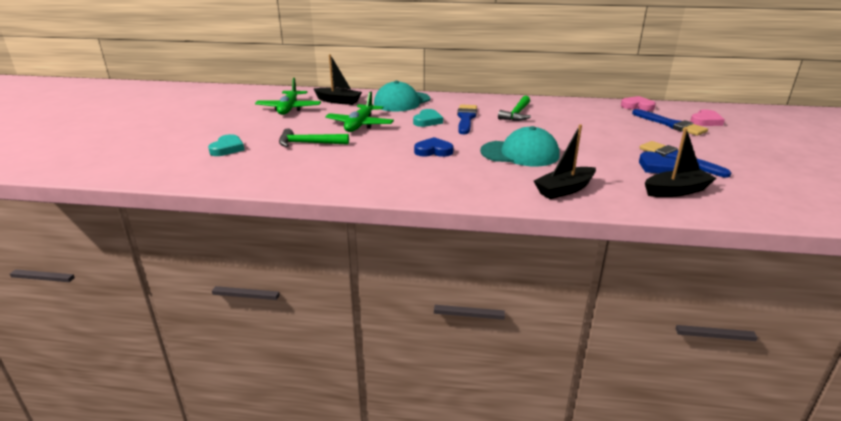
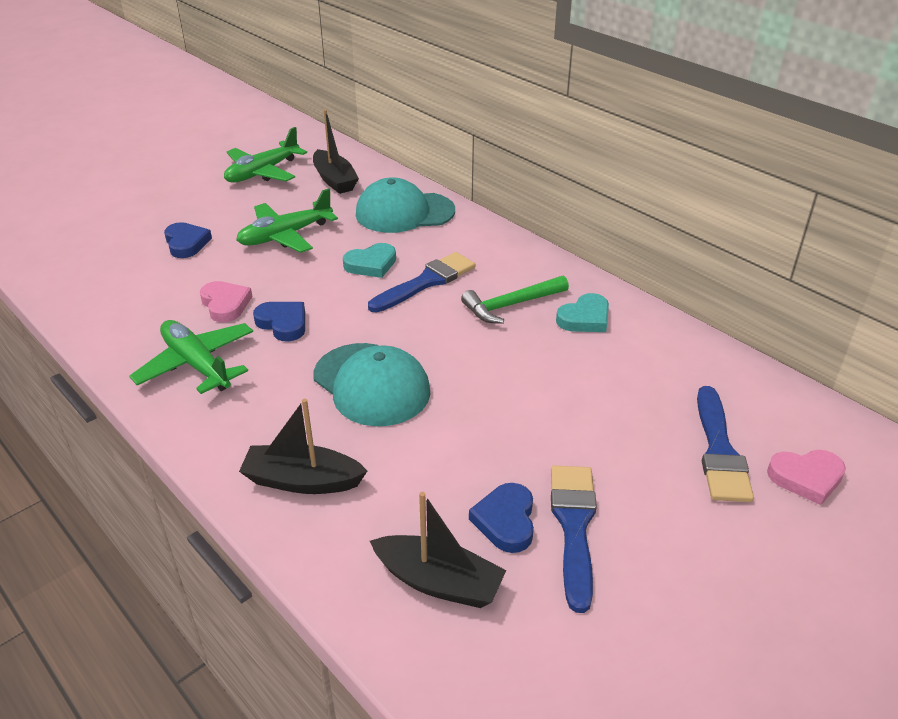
camera: 40 degrees right, 10 degrees up
(227, 148) = (108, 215): turquoise heart -> turquoise heart (585, 318)
(308, 143) = (186, 243): green hammer -> blue heart
(425, 178) = (197, 364): none -> green plane
(637, 106) = (743, 380): pink heart -> pink heart (225, 304)

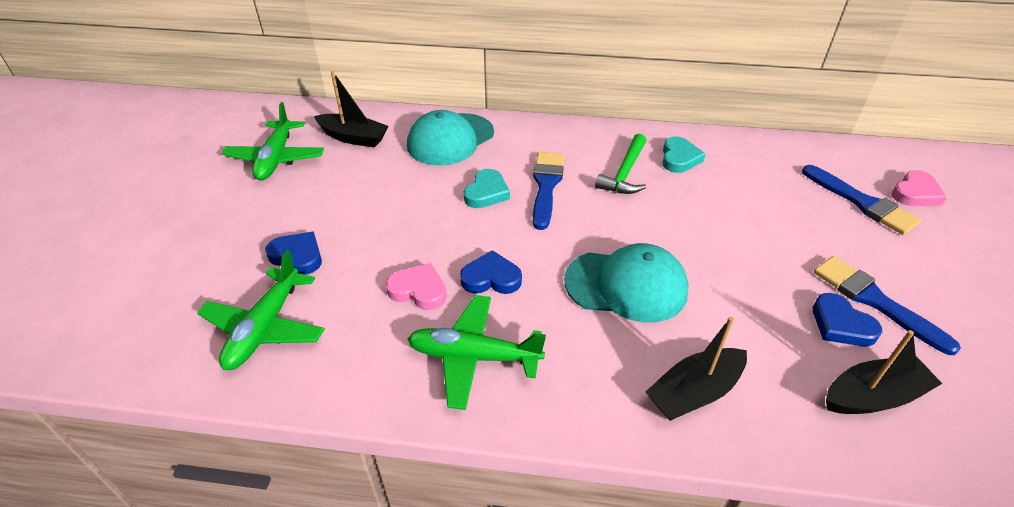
camera: 40 degrees left, 5 degrees up
(285, 236) = (381, 204): green plane -> green plane (265, 328)

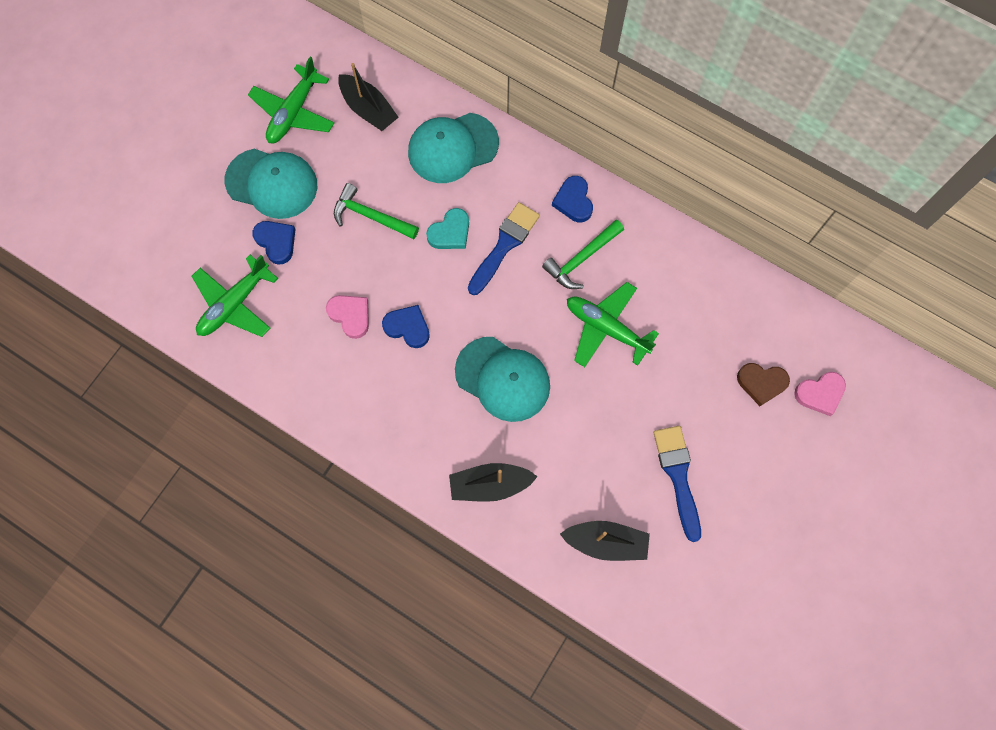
camera: 25 degrees right, 30 degrees up
(272, 212) = (272, 183): none -> turquoise cap
(396, 205) = (371, 216): none -> green hammer
(473, 357) = (362, 391): green plane -> green plane (606, 328)
(679, 158) = (643, 261): turquoise heart -> none
(841, 325) = (634, 483): blue heart -> blue heart (573, 201)
(862, 203) = (761, 383): blue brush -> brown heart

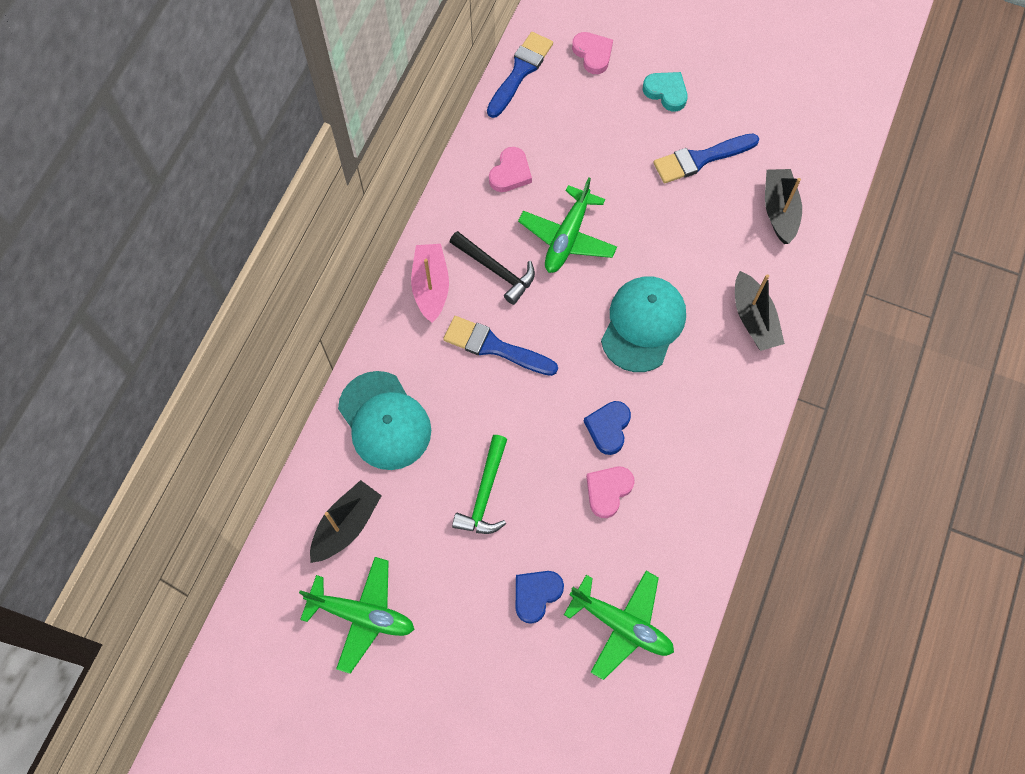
camera: 100 degrees left, 5 degrees down
(272, 183) = (462, 619): turquoise cap -> none
(450, 232) = (489, 405): turquoise heart -> turquoise heart (666, 92)
(573, 201) = (431, 287): blue heart -> pink boat
(581, 259) = (496, 270): green hammer -> black hammer
(685, 288) = (510, 173): none -> pink heart
(761, 383) = (593, 100): brown heart -> none
(804, 318) = (520, 71): none -> blue brush

